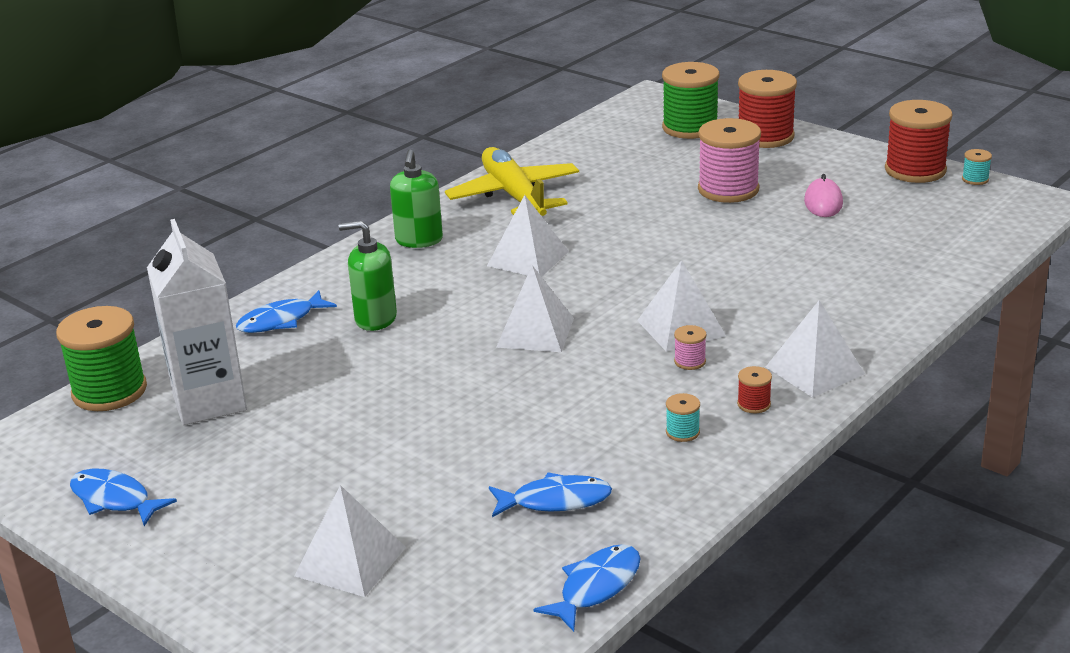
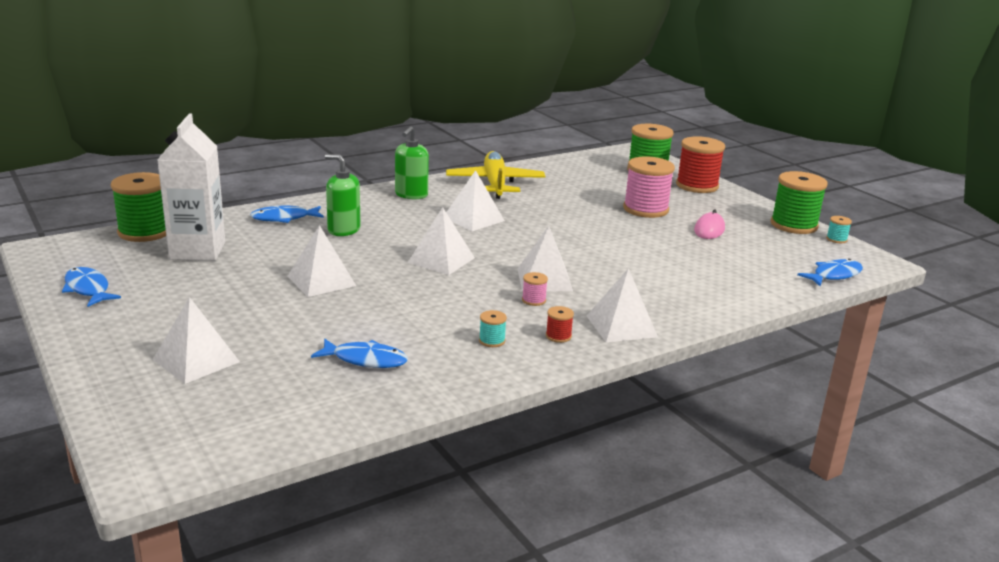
camera: 15 degrees right, 5 degrees down
(410, 403) = (321, 281): none -> white pyramid
(596, 587) = (345, 420): blue fish -> blue fish (834, 275)
(915, 170) = (794, 225): red spool -> green spool

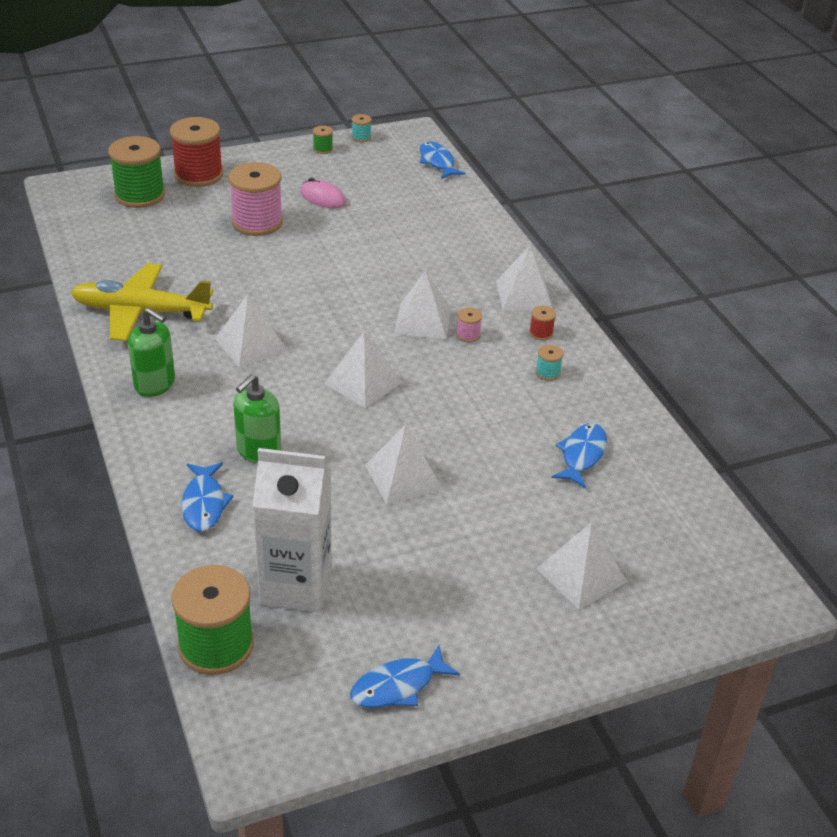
camera: 80 degrees left, 15 degrees up
(794, 225) = (323, 149): green spool -> green spool, size x0.43

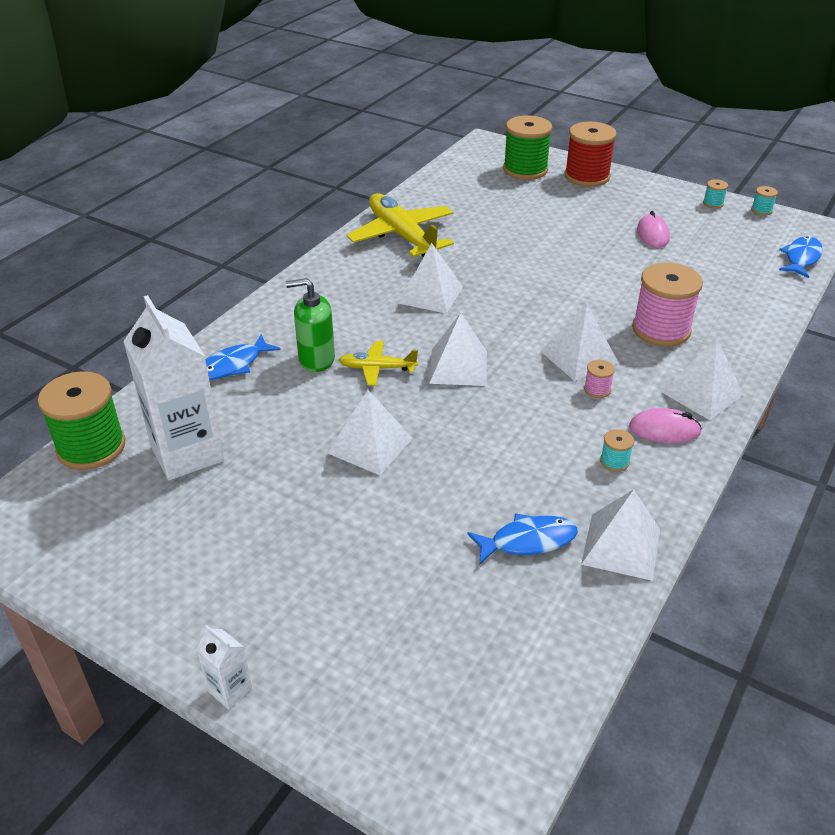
camera: 55 degrees right, 0 degrees up
(155, 384) = (333, 280): green soap dispenser -> none
(257, 222) = (574, 225): pink spool -> pink spool (661, 330)
(313, 424) = (377, 368): none -> yellow plane
(323, 149) = (713, 203): green spool -> turquoise spool
(398, 686) = (120, 567): blue fish -> none
(541, 333) = (664, 430): red spool -> pink mouse
(581, 575) = (361, 622): white pyramid -> white pyramid (621, 546)
(584, 674) = (230, 690): none -> white carton

